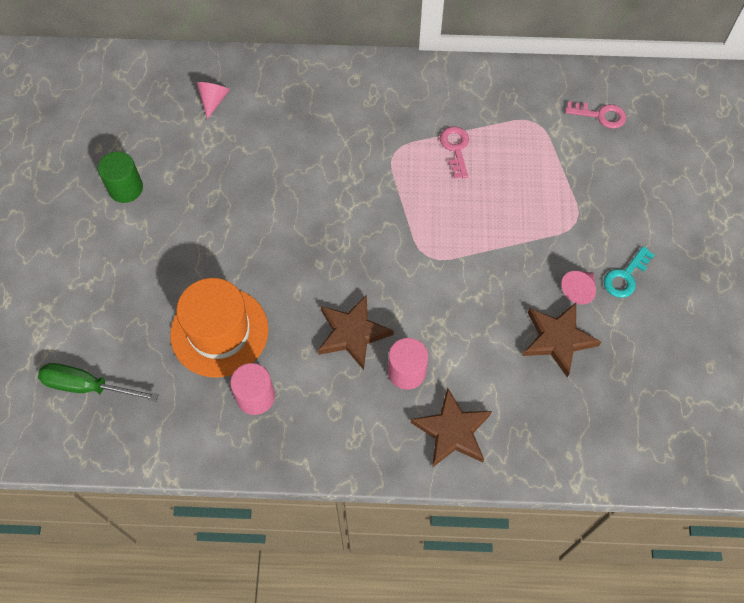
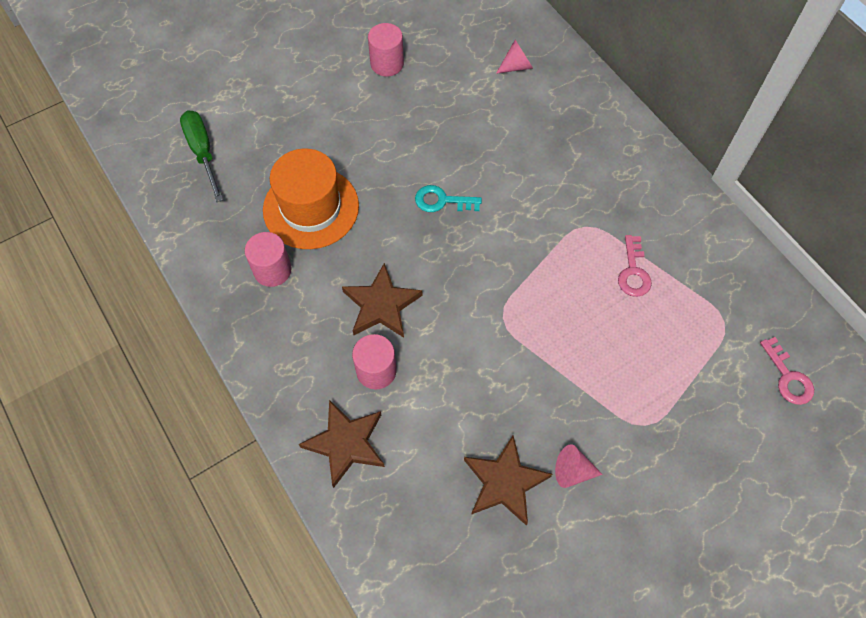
camera: 55 degrees right, 0 degrees up
(126, 188) = (387, 64): green cylinder -> pink cylinder
(455, 148) = (633, 272): pink key -> pink key turned 135 degrees clockwise
(625, 276) = (622, 507): turquoise key -> turquoise key (442, 201)

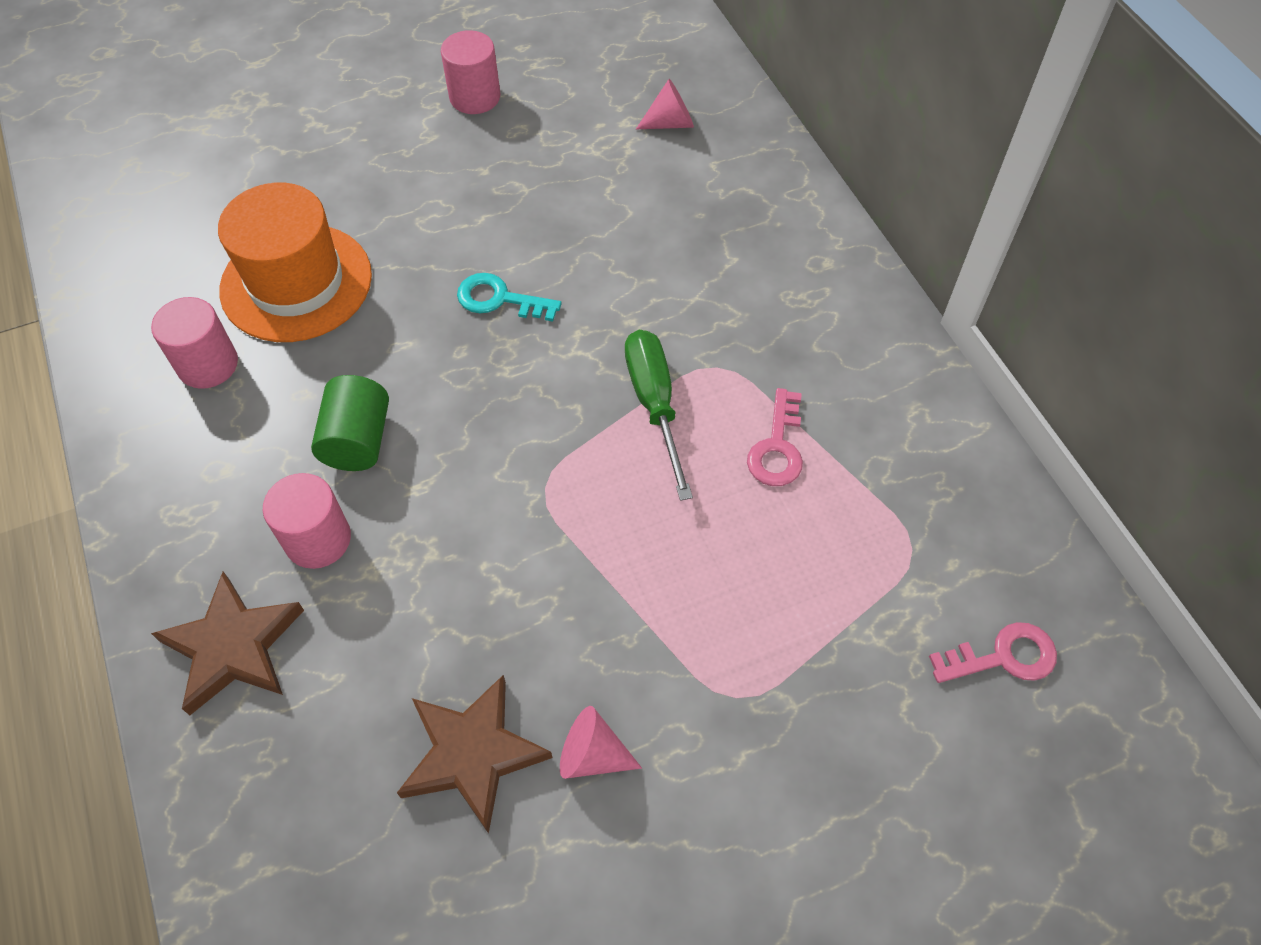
camera: 10 degrees right, 5 degrees down
(202, 152) = (163, 185): green screwdriver -> green screwdriver (654, 404)
(381, 305) = (357, 440): brown star -> green cylinder
(788, 377) = (1003, 656): pink key -> pink key turned 90 degrees counterclockwise

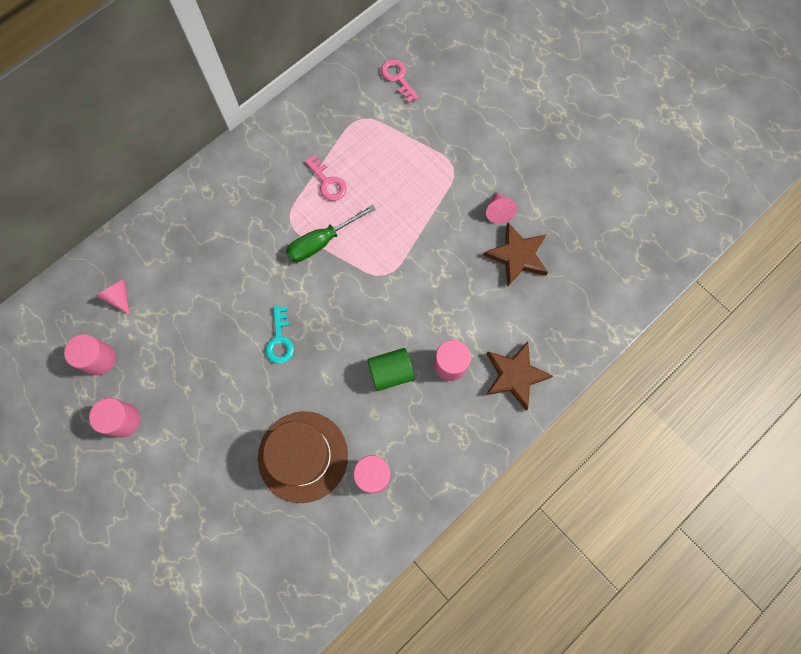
camera: 110 degrees left, 15 degrees up
(296, 282) = (303, 456): orange hat -> brown hat
(580, 87) = (99, 359): none -> pink cylinder
(777, 447) = (328, 182): pink key -> pink key turned 60 degrees clockwise

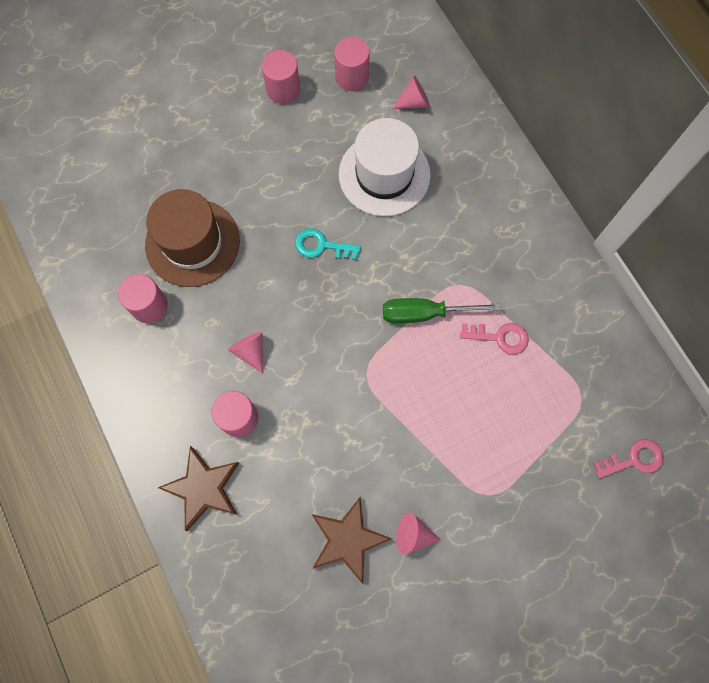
camera: 105 degrees right, 0 degrees up
(199, 304) = (384, 174): none -> white hat
(322, 242) = (425, 313): green screwdriver -> green screwdriver turned 75 degrees counterclockwise
(328, 182) = (500, 337): pink key -> pink key turned 150 degrees counterclockwise
(391, 372) = (250, 351): green cylinder -> pink cone

